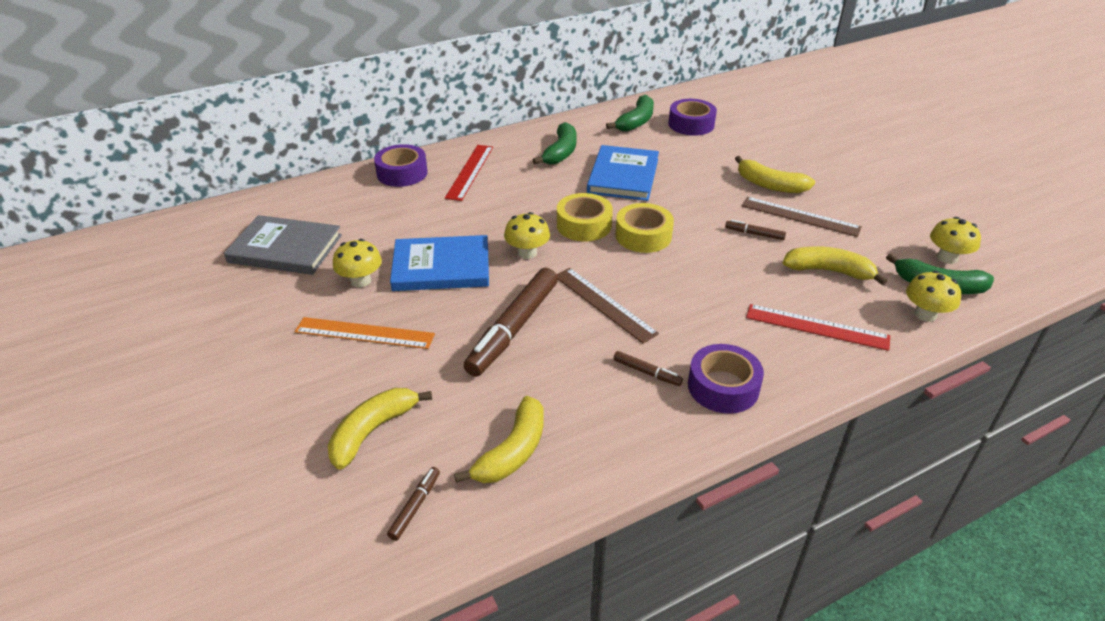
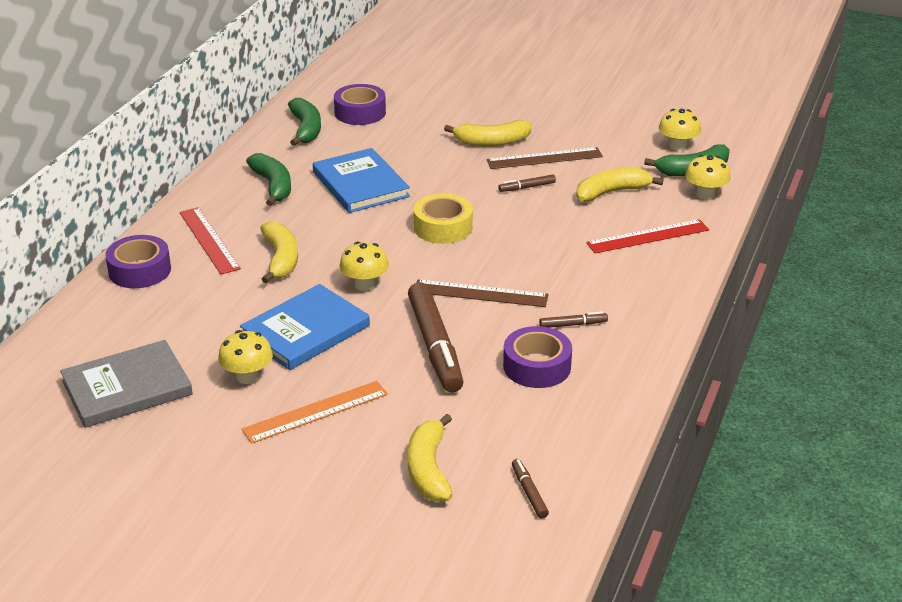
camera: 40 degrees left, 5 degrees down
(513, 451) = (548, 423): yellow banana -> yellow banana (281, 259)
(584, 225) = (382, 241): yellow tape -> none
(723, 387) = (634, 307): purple tape -> purple tape (537, 366)

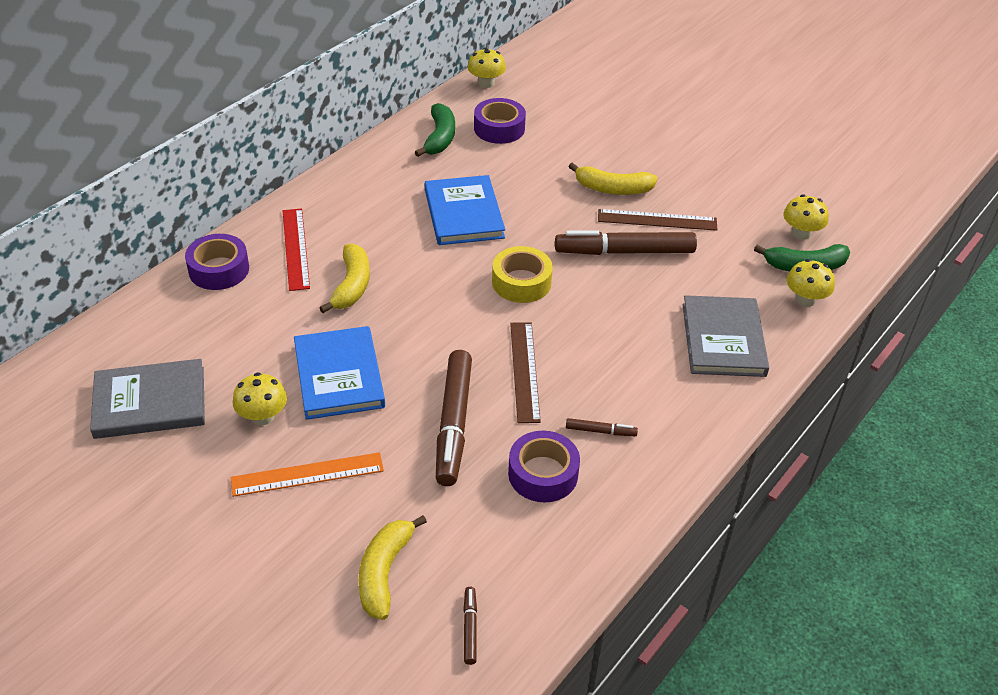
camera: 15 degrees right, 10 degrees up
(273, 186) = (381, 198): green banana -> none
(305, 331) = (339, 376): blue book -> blue book turned 75 degrees counterclockwise
(365, 284) = (417, 334): yellow mushroom -> yellow mushroom (486, 83)
(480, 294) = (524, 371): brown ruler -> brown ruler turned 60 degrees clockwise
(527, 187) = (624, 252): brown marker -> brown marker, size x2.30
(611, 192) = (708, 276): yellow banana -> none
(648, 236) = (723, 339): red ruler -> grey book

